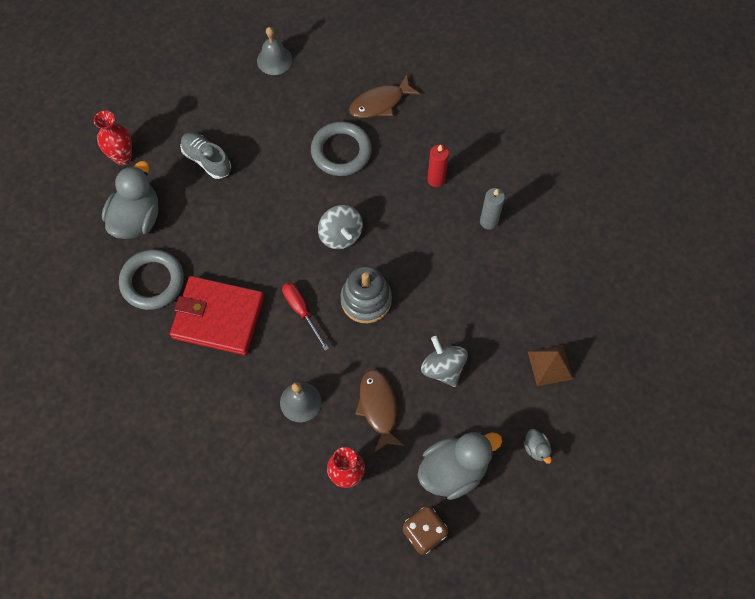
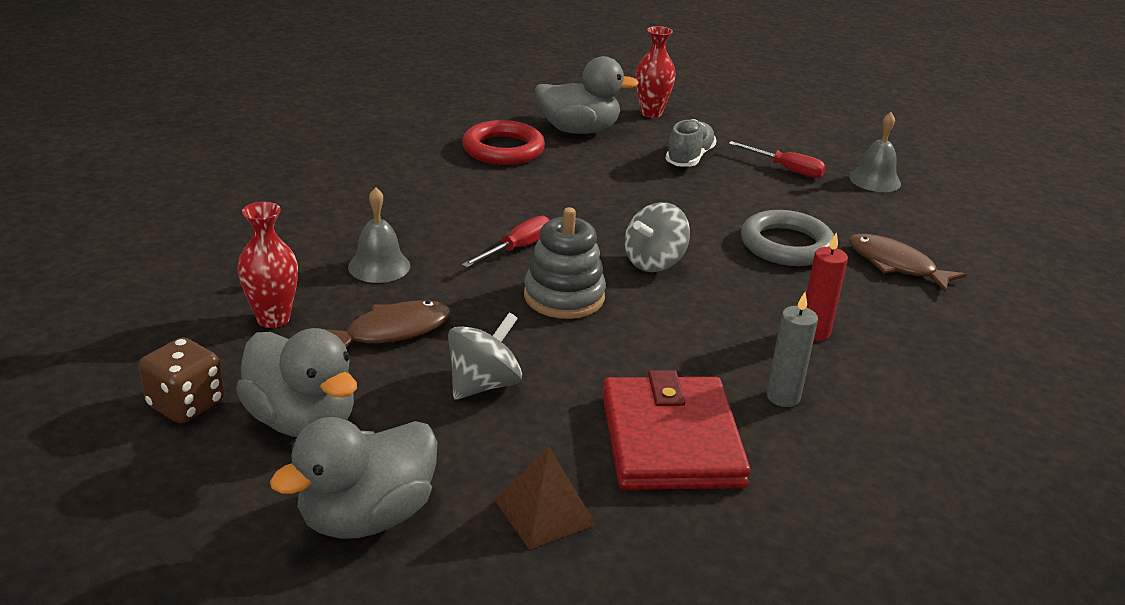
camera: 70 degrees right, 35 degrees down
(152, 281) = (503, 149): grey ring -> red ring
(218, 317) = (477, 194): red wallet -> red wallet (671, 440)
(242, 106) = (786, 169): none -> red screwdriver
(536, 448) = (367, 516): grey duck -> grey duck, size x2.29

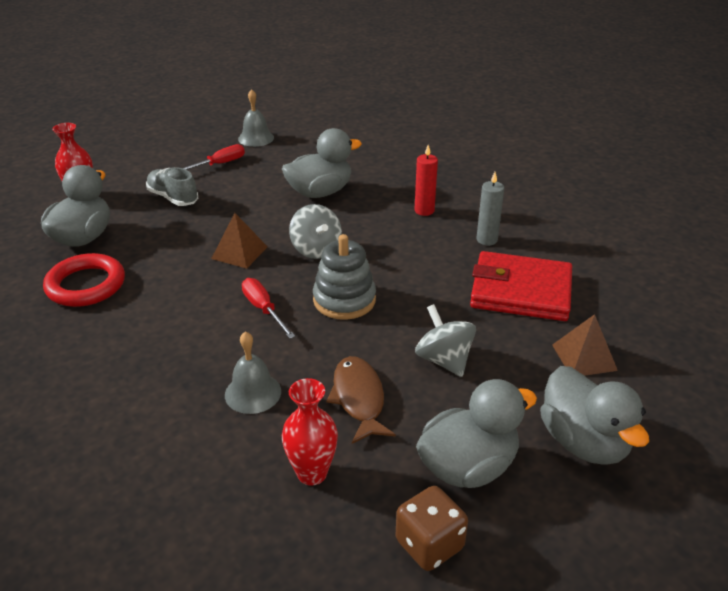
camera: 70 degrees left, 5 degrees up
(613, 215) = (239, 252): none -> brown pyramid
(786, 245) = (320, 192): grey ring -> grey duck
(895, 265) = (362, 162): brown fish -> none

